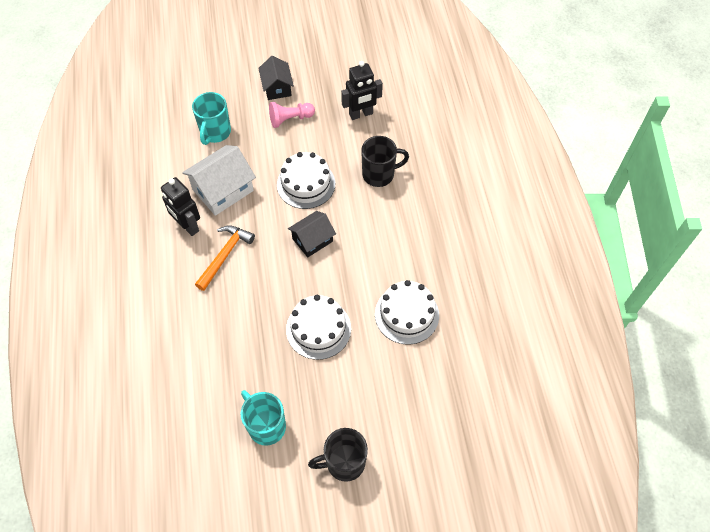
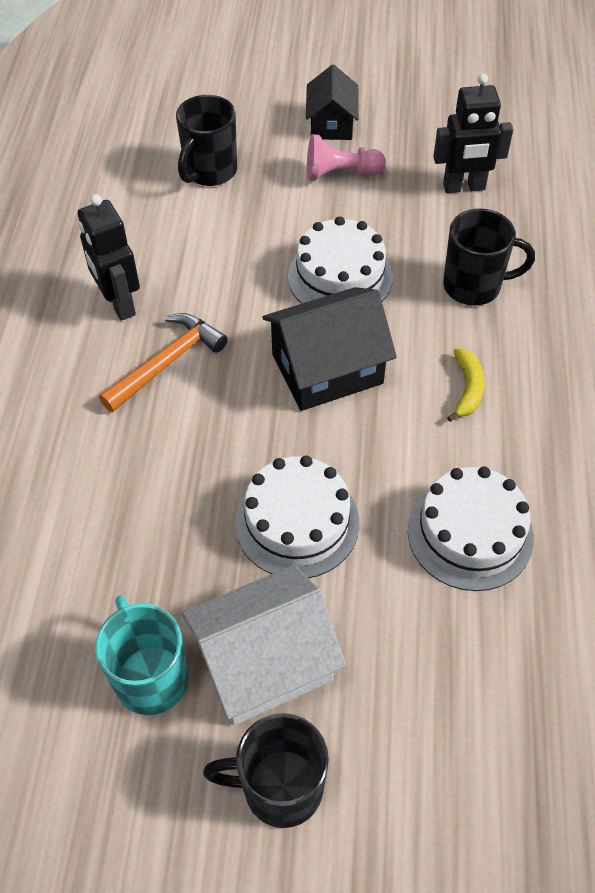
camera: 15 degrees right, 5 degrees down
(215, 132) = (210, 171): turquoise mug -> black mug
(223, 190) = (195, 260): white house -> white house (264, 662)
(312, 240) = (327, 369): black house -> black house, size x1.56
(388, 235) = (467, 388): none -> yellow banana

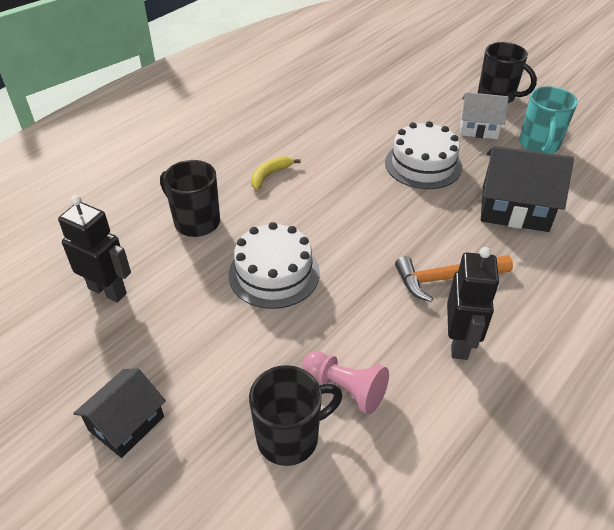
camera: 145 degrees left, 10 degrees down
(264, 662) = (478, 128): white house -> white house, size x0.64
(327, 369) = (340, 222): black house -> black house (514, 208)
(340, 173) = (180, 360): pink pawn -> pink pawn (345, 388)
(470, 534) = (339, 125): white cake -> none

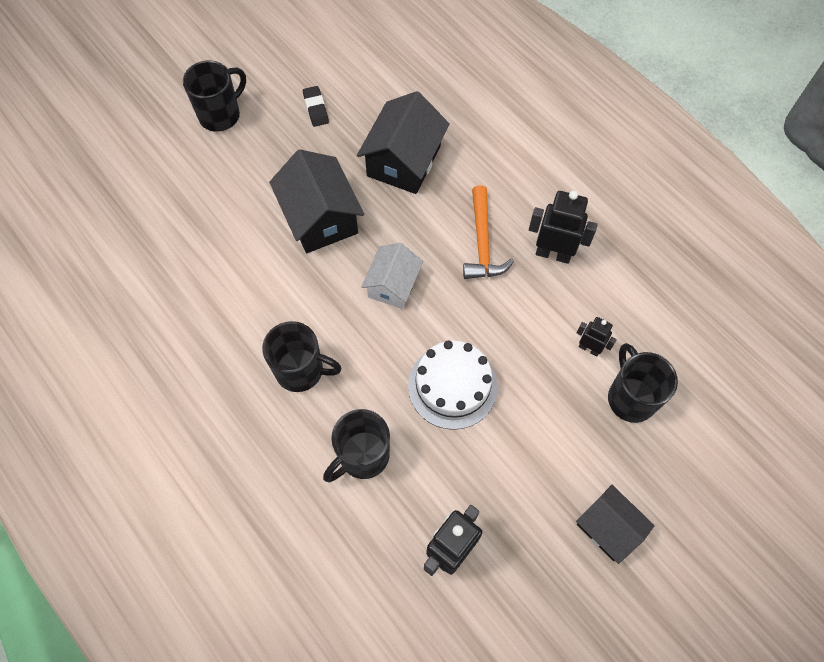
camera: 80 degrees left, 20 degrees up
(270, 175) = (301, 370): yellow banana -> black mug
(345, 388) = (589, 348): pink pawn -> black robot
(423, 164) = (320, 218): white cake -> black house
(478, 128) = (273, 150): white house -> white house (392, 285)
(539, 145) = (316, 108): turquoise mug -> black eraser

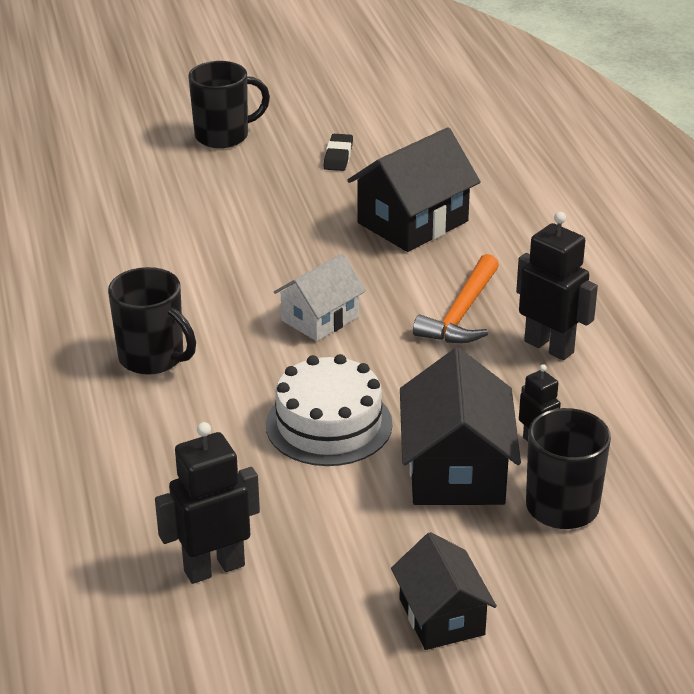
camera: 25 degrees right, 30 degrees down
(320, 218) = (275, 242): black house -> black house (456, 470)
(362, 456) = (169, 451): black mug -> none

